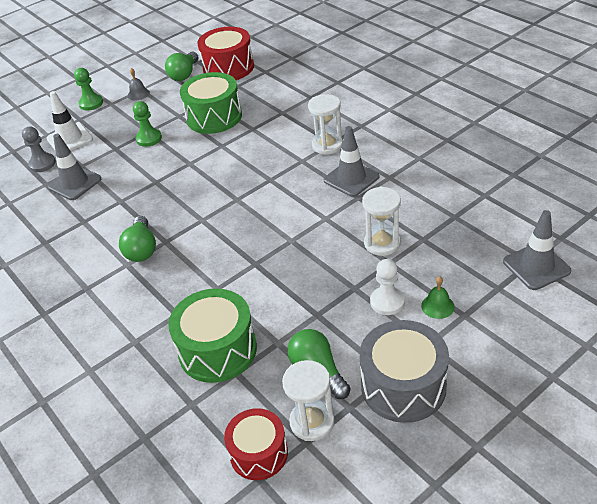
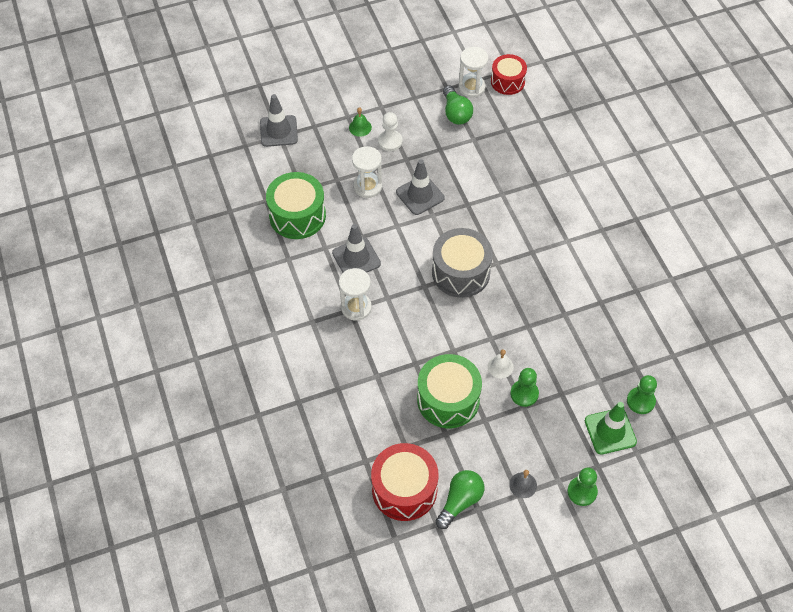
camera: 165 degrees left, 15 degrees up
(42, 164) = (640, 401): grey pawn -> green pawn
(70, 139) = (610, 431): white traffic cone -> green traffic cone
(75, 183) = (607, 356): grey traffic cone -> grey traffic cone (420, 195)
(141, 249) = (553, 251): green light bulb -> none
(175, 148) = (500, 366): none -> white bell
(217, 350) = (514, 147): green drum -> green drum (297, 215)
(403, 386) = (410, 89): grey drum -> grey drum (461, 272)

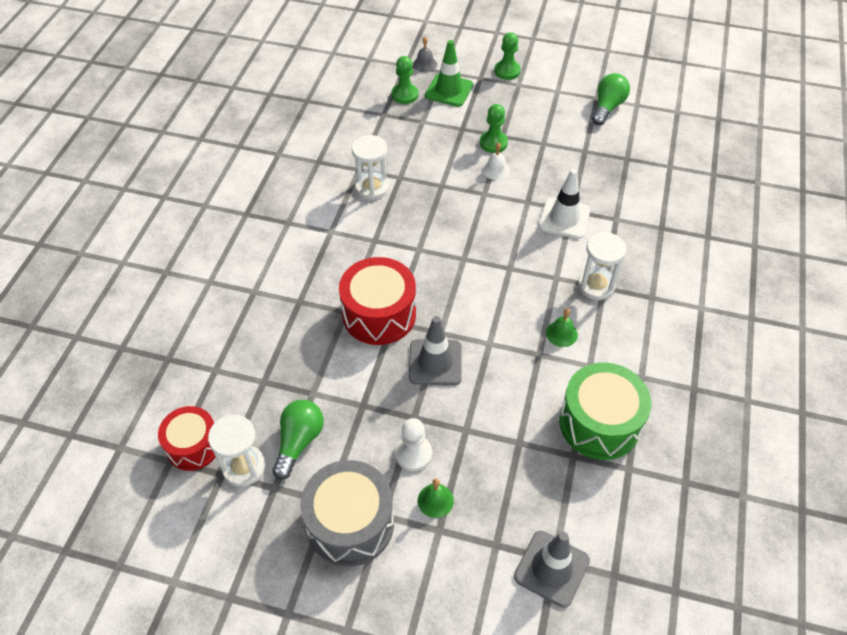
camera: 145 degrees left, 5 degrees down
(356, 258) = (561, 333): grey traffic cone -> green bell
(367, 186) = (488, 409): white hourglass -> white hourglass (372, 187)
(404, 489) = (648, 134): red drum -> red drum (379, 314)
(415, 352) = (564, 218): none -> white traffic cone
(448, 399) = (563, 170): green drum -> none
(460, 501) = (607, 107): green light bulb -> green light bulb turned 135 degrees clockwise
(461, 272) = (462, 260): grey drum -> grey drum (350, 523)
(523, 485) = (548, 94): grey bell -> grey bell (425, 64)

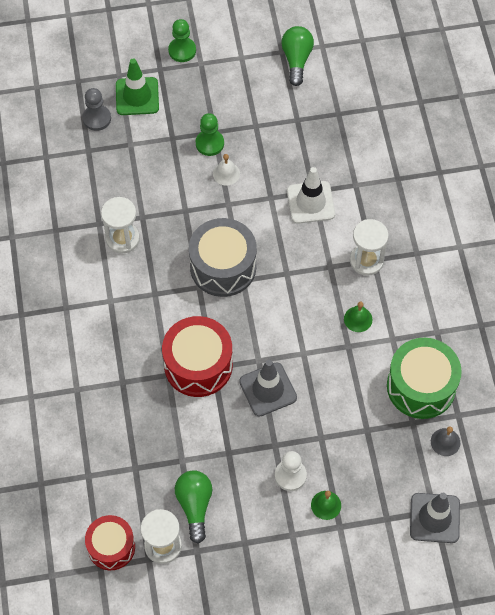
camera: 25 degrees left, 10 degrees up
(350, 523) = (271, 552): grey drum -> grey drum (223, 267)
(405, 95) = (97, 118): green pawn -> grey pawn
(425, 64) = (97, 72): grey bell -> grey bell (445, 442)

